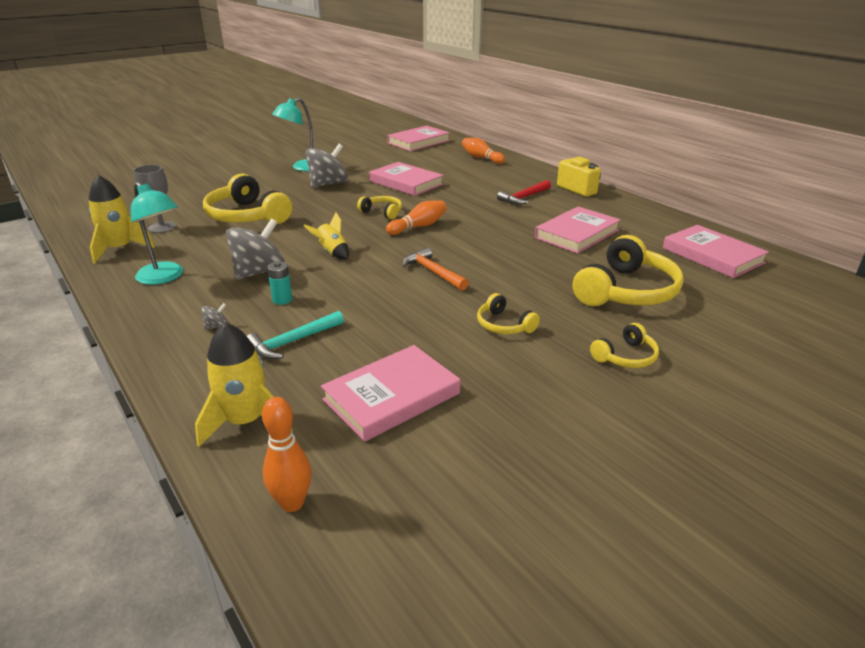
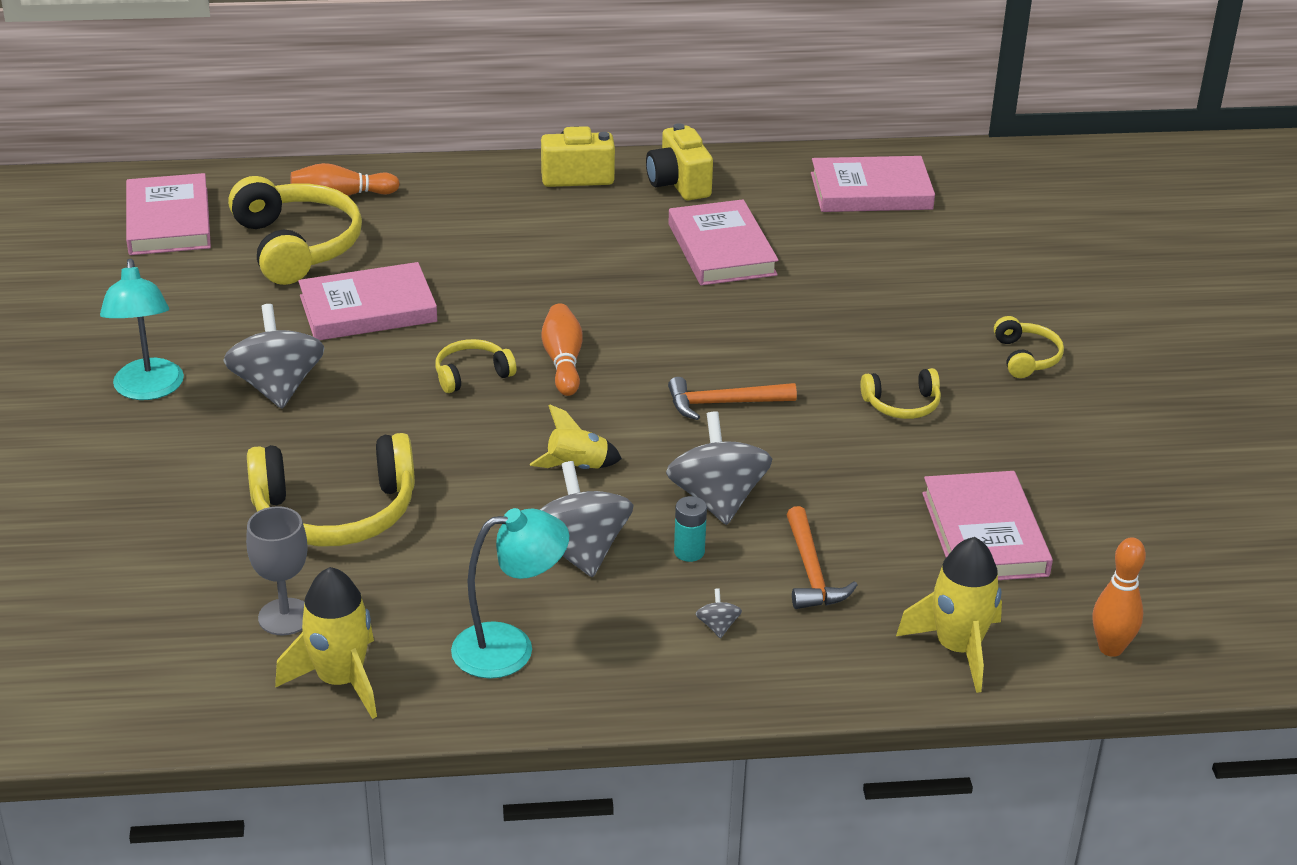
camera: 60 degrees left, 5 degrees up
(293, 342) = (811, 572): turquoise hammer -> orange hammer
(339, 294) = (717, 499): none -> grey spinning top
(524, 197) = (556, 232): red hammer -> none
(616, 209) = (679, 184): none -> yellow camera
(626, 291) = (899, 290): yellow headphones -> yellow headphones (297, 246)

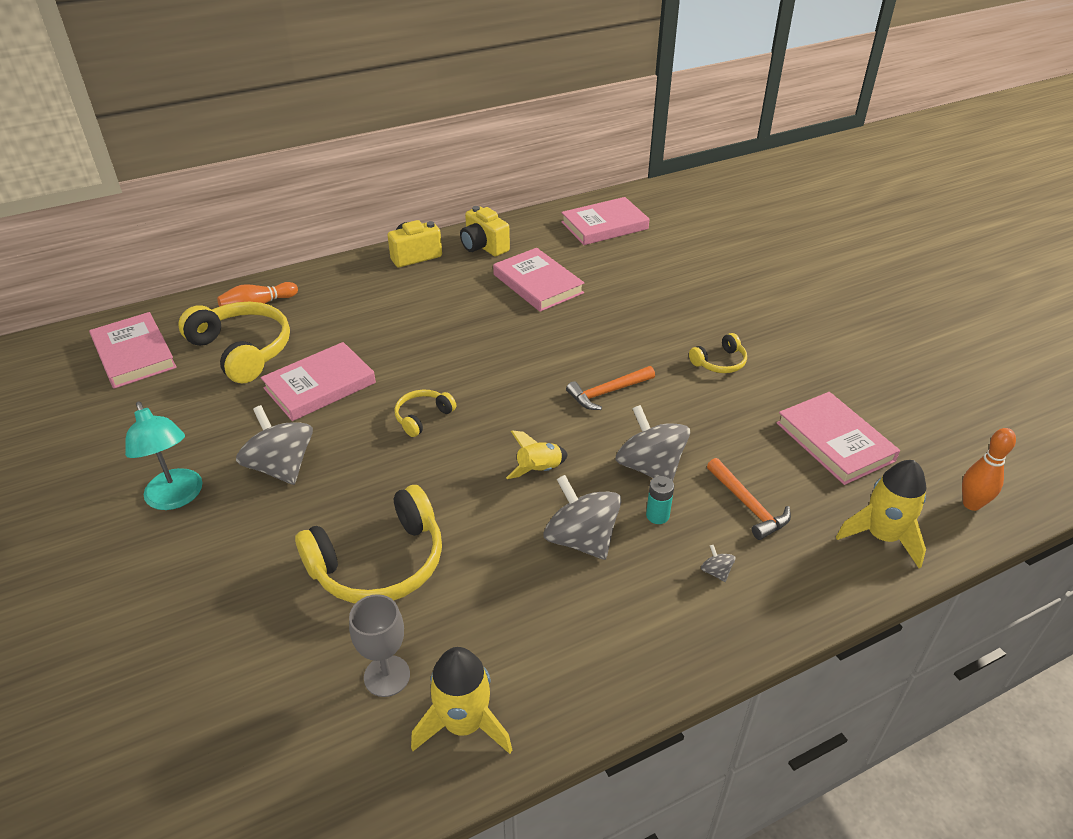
camera: 20 degrees left, 5 degrees up
(510, 648) = (580, 643): turquoise lamp -> none
(563, 361) = (481, 390): orange bowling pin -> none
(1026, 357) = (769, 310): yellow headphones -> none

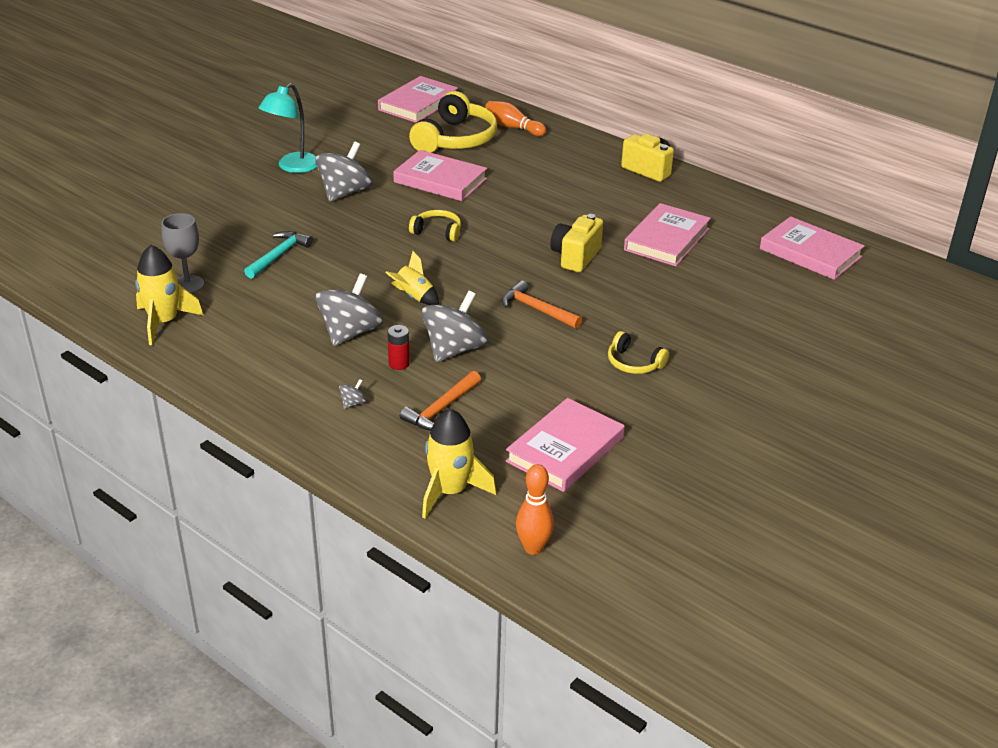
camera: 65 degrees right, 5 degrees down
(379, 563) = (278, 255): yellow headphones -> turquoise hammer
(484, 247) = (698, 198): yellow camera -> yellow camera (575, 257)
(657, 515) = (399, 364): turquoise battery -> red battery

